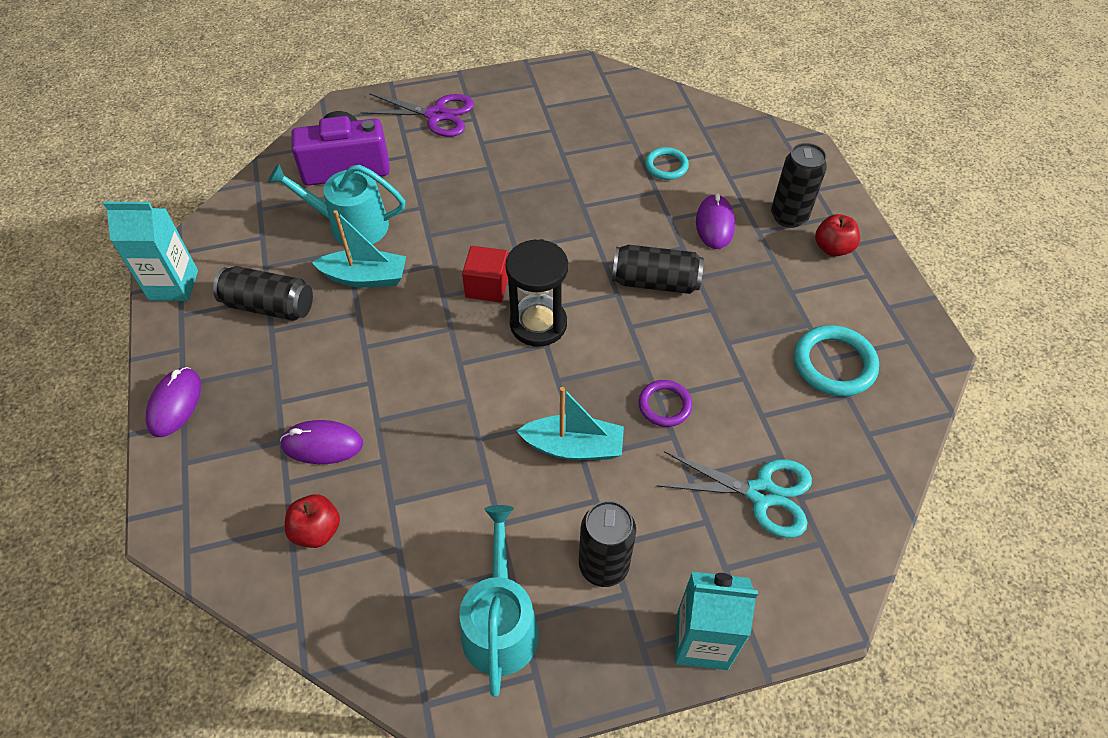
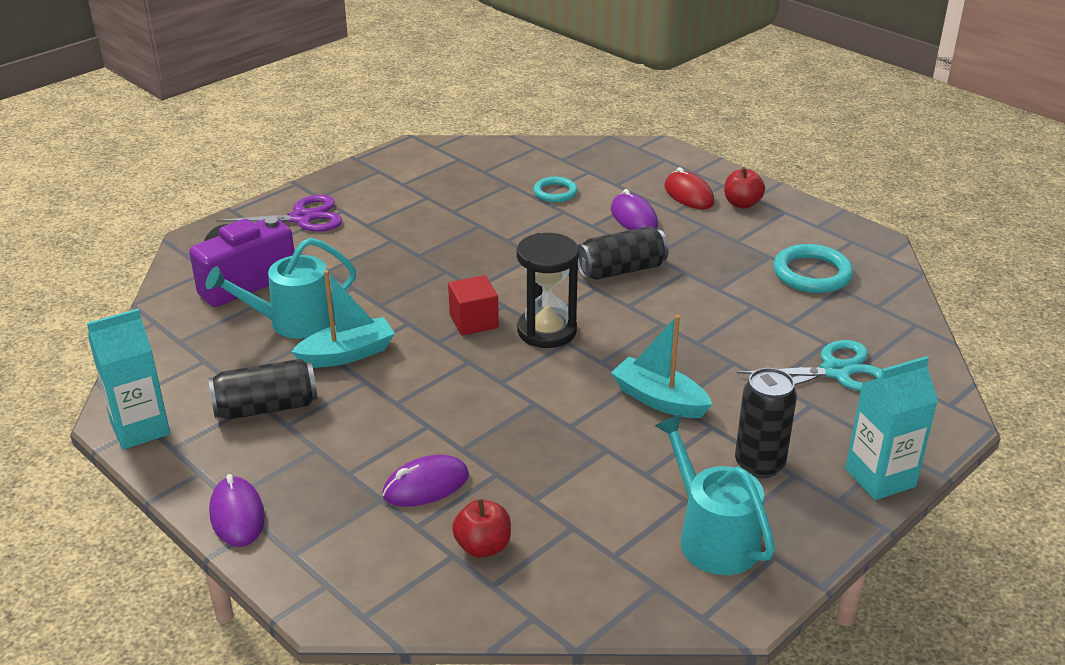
camera: 30 degrees left, 20 degrees down
(574, 447) = (659, 399): turquoise boat -> turquoise boat turned 120 degrees counterclockwise
(664, 405) = (707, 345): purple ring -> none
(788, 216) = (689, 195): black can -> red mouse

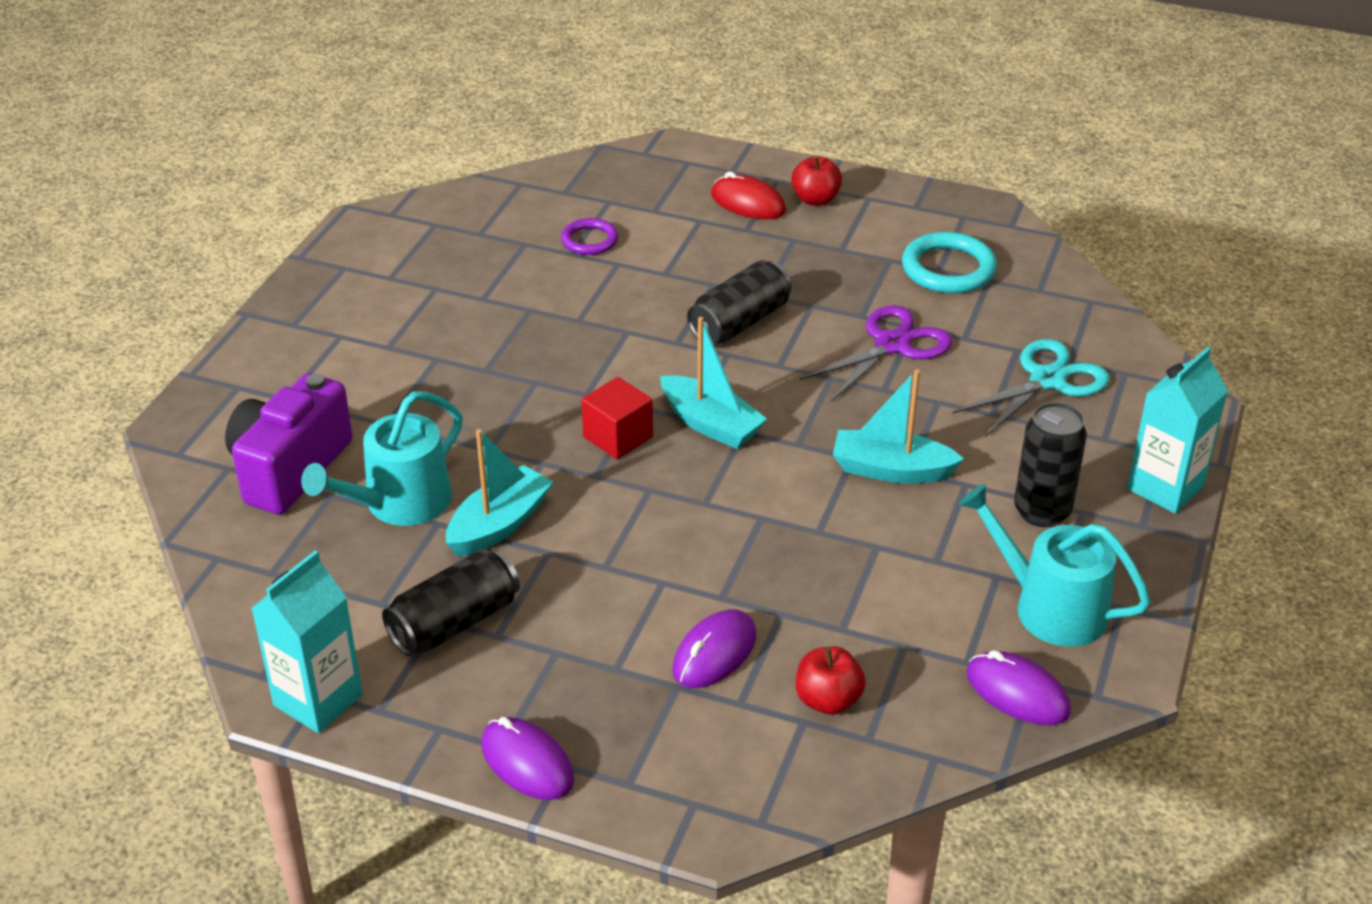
camera: 25 degrees left, 5 degrees up
(301, 218) = (294, 361): purple scissors -> purple scissors (892, 345)
(547, 331) = (711, 424): black hourglass -> turquoise boat
(555, 192) = (589, 240): turquoise ring -> purple ring
(634, 218) = (706, 250): purple mouse -> purple mouse (1017, 693)

